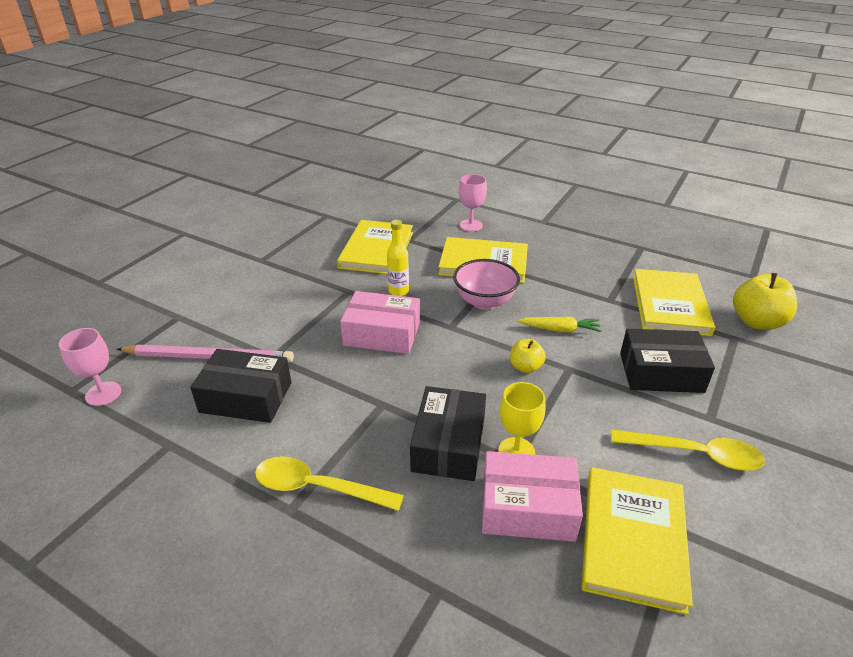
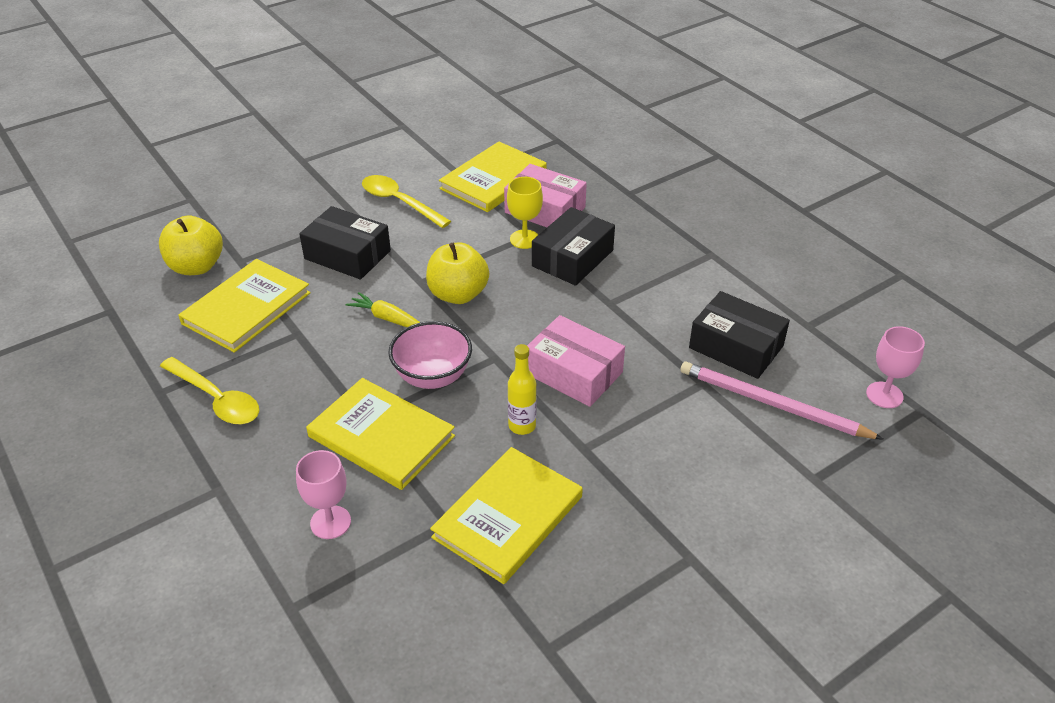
camera: 155 degrees left, 5 degrees up
(317, 487) = (687, 261): yellow spoon -> yellow spoon (216, 399)
(525, 367) = (458, 294): yellow apple -> yellow apple, size x1.76

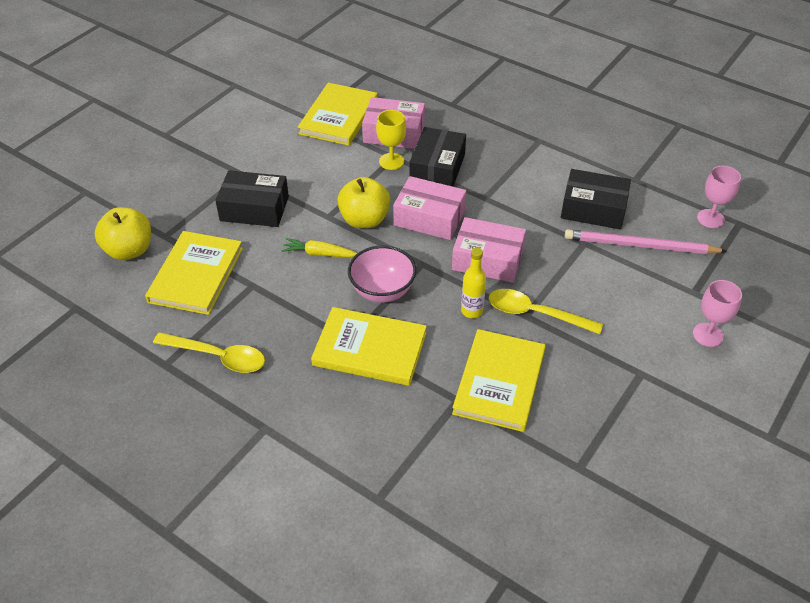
camera: 20 degrees left, 5 degrees up
(330, 522) = (369, 426): pink goblet -> pink goblet (708, 335)
(399, 202) = (271, 153): yellow spoon -> yellow spoon (535, 314)
(532, 310) = (429, 218): none -> pink box

